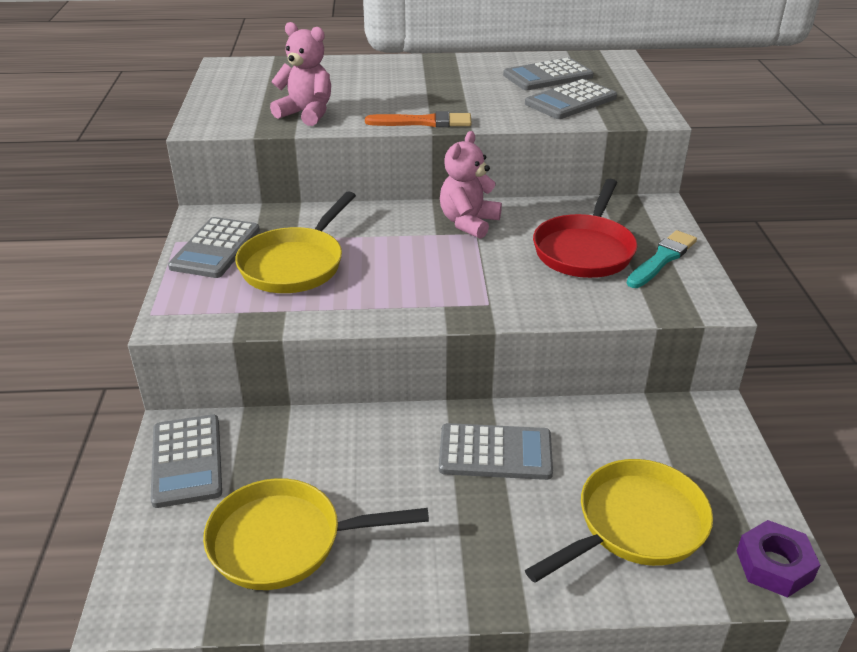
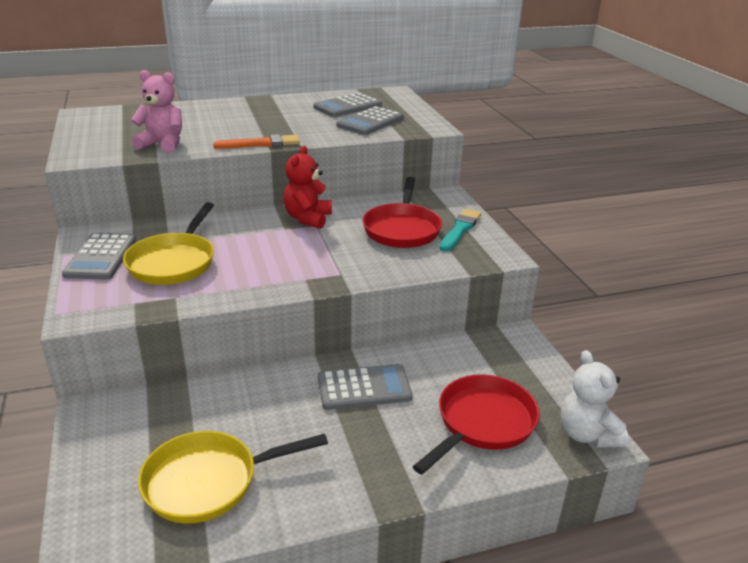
camera: 15 degrees left, 5 degrees down
(186, 461) = (105, 433): grey calculator -> none
(468, 223) = (308, 218): pink teddy bear -> red teddy bear
(635, 525) = (482, 423): yellow pan -> red pan
(774, 565) = (587, 434): purple nut -> white teddy bear

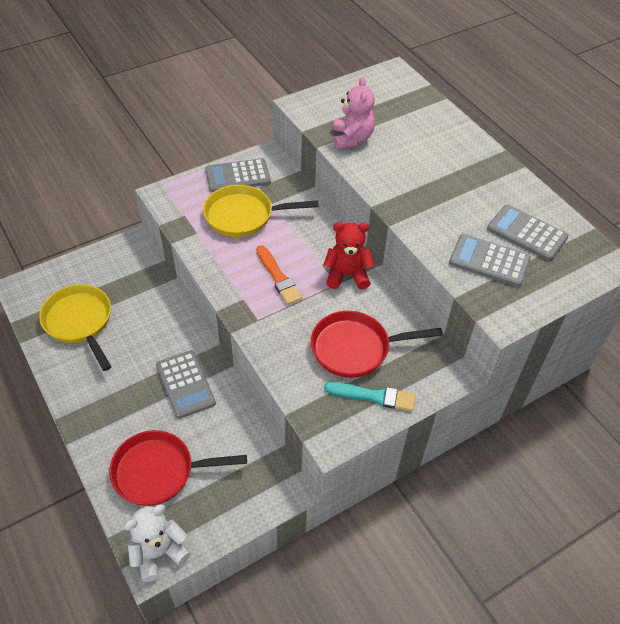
camera: 75 degrees right, 20 degrees up
(261, 144) = (384, 196): orange brush -> orange brush (278, 277)
(482, 423) = (159, 471): red pan -> red pan turned 150 degrees clockwise

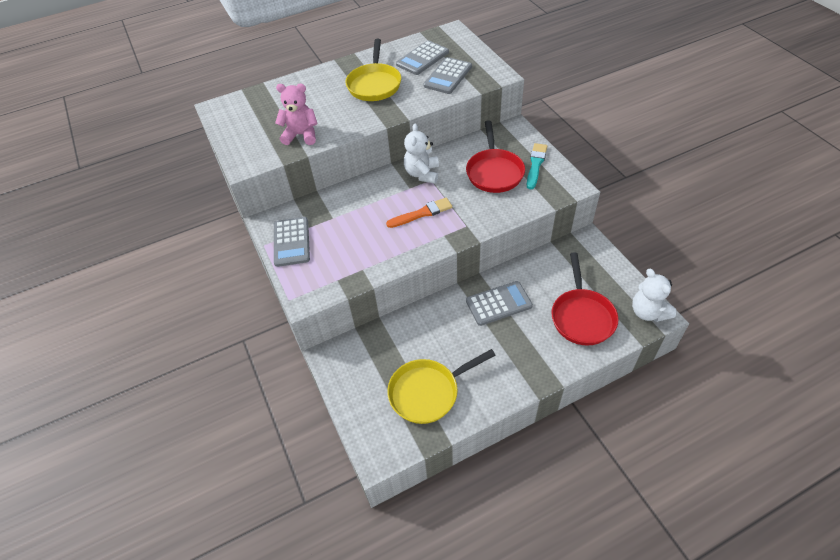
camera: 80 degrees left, 0 degrees up
(244, 215) = (345, 236): yellow pan -> yellow pan (374, 84)
(347, 275) = (422, 174): red teddy bear -> white teddy bear

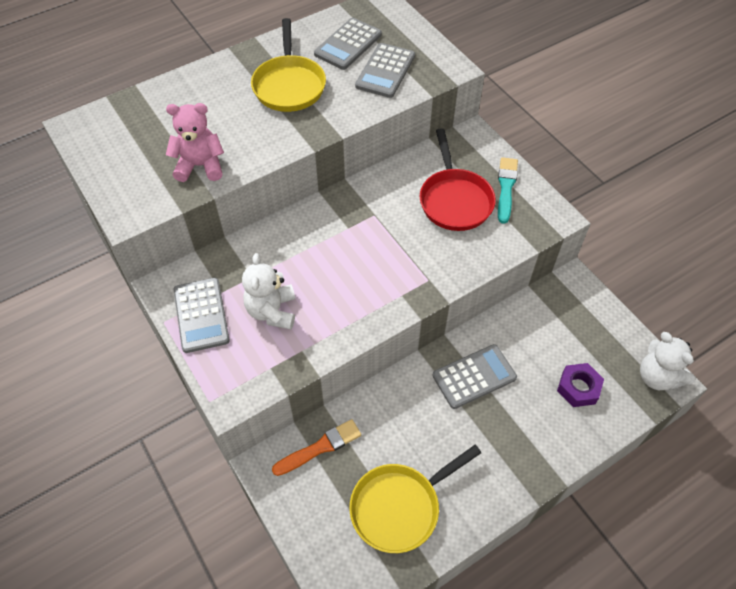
camera: 10 degrees left, 5 degrees up
(422, 174) = (362, 206): white teddy bear -> white teddy bear (272, 311)
(422, 213) = (369, 264): orange brush -> orange brush (320, 447)
(582, 316) = (578, 388): red pan -> purple nut

